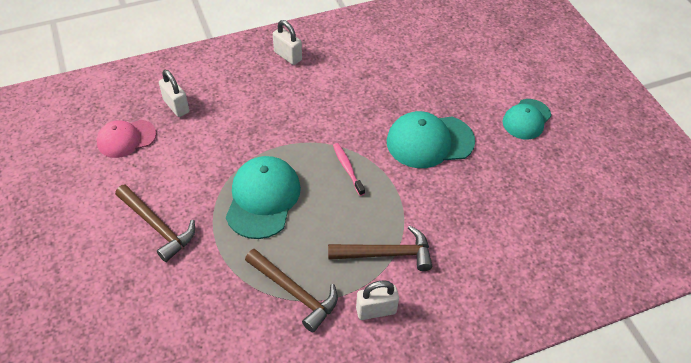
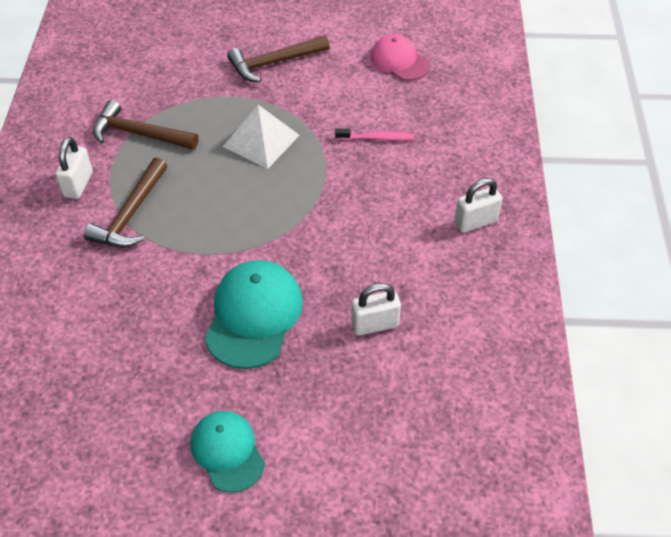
camera: 115 degrees right, 0 degrees up
(126, 139) = (399, 61): pink cap -> pink cap turned 45 degrees counterclockwise
(176, 106) = (430, 104): white padlock -> white padlock (375, 324)
(263, 198) = (261, 140): turquoise cap -> white pyramid
(294, 292) = (140, 134): brown hammer -> brown hammer turned 45 degrees clockwise
(347, 168) = (259, 220): pink toothbrush -> pink toothbrush (376, 138)

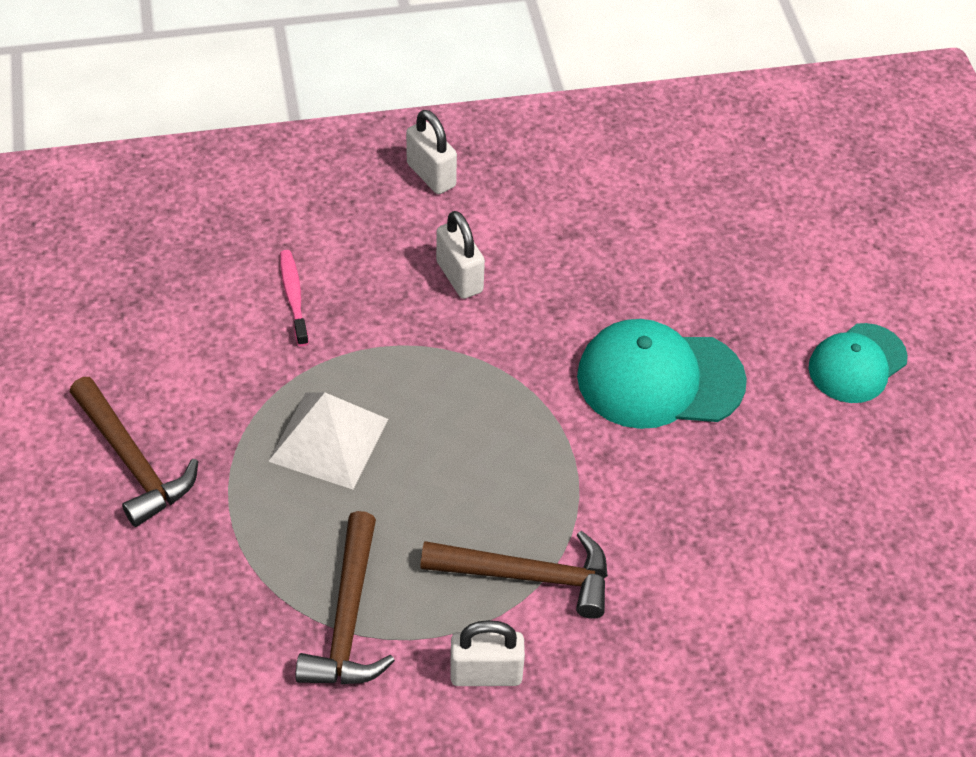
camera: 105 degrees left, 0 degrees up
(375, 324) = (628, 254): white padlock -> white padlock (459, 277)
(399, 61) = (107, 292): pink cap -> none

